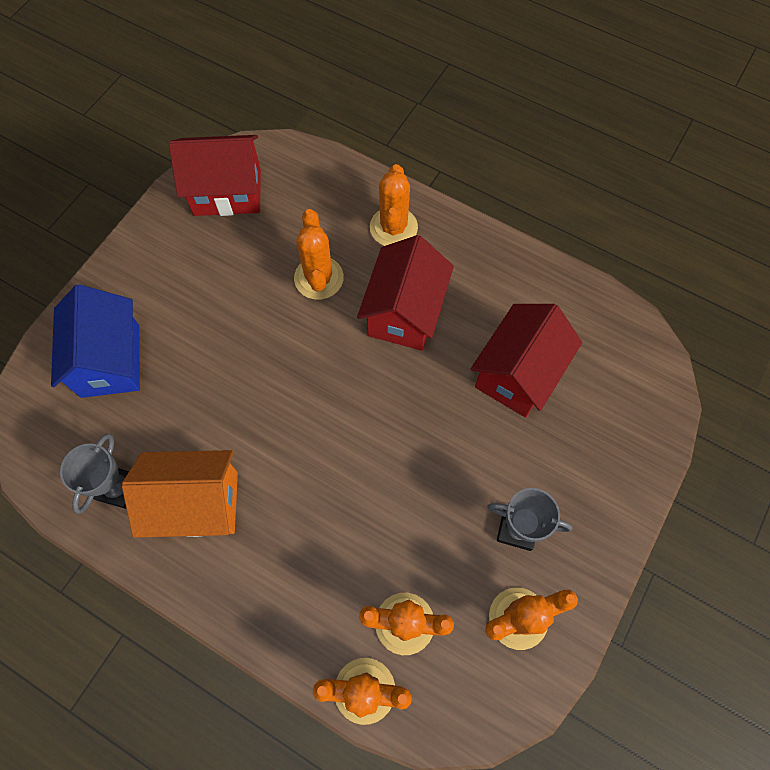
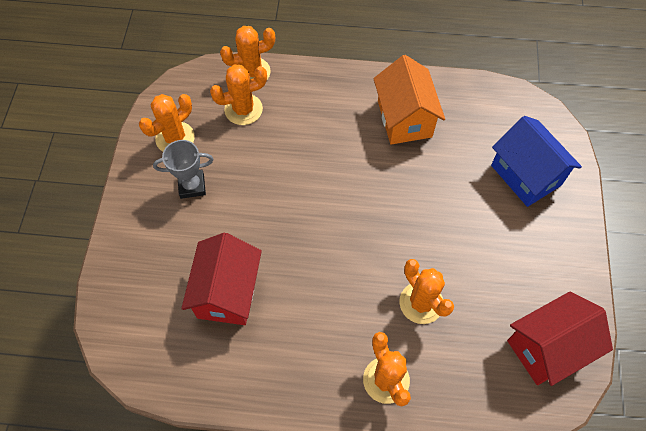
camera: 155 degrees right, 5 degrees down
(118, 488) = (458, 107): grey trophy -> none
(197, 503) = (404, 118): orange house -> orange house turned 75 degrees counterclockwise
(404, 313) = (337, 304): red house -> none

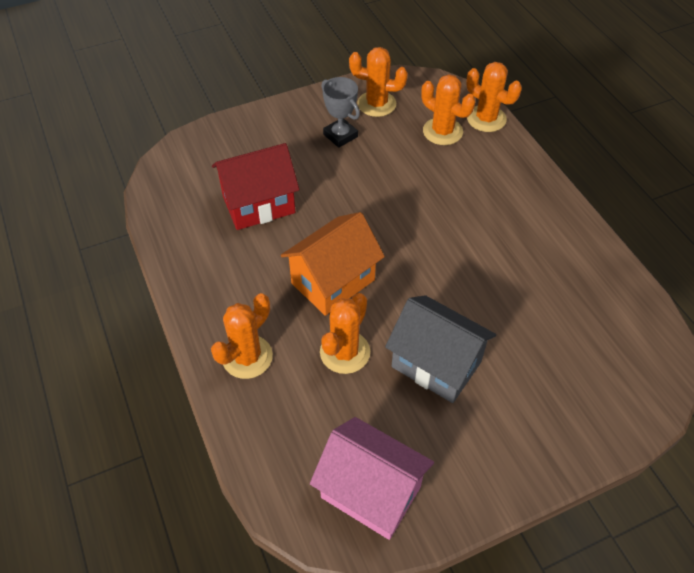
camera: 60 degrees right, 10 degrees down
(404, 118) = (540, 250): orange house -> orange house (333, 281)
(465, 245) = (436, 364): none -> grey house
(525, 175) = (567, 387): blue house -> none
(547, 348) = (370, 492): red house -> pink house

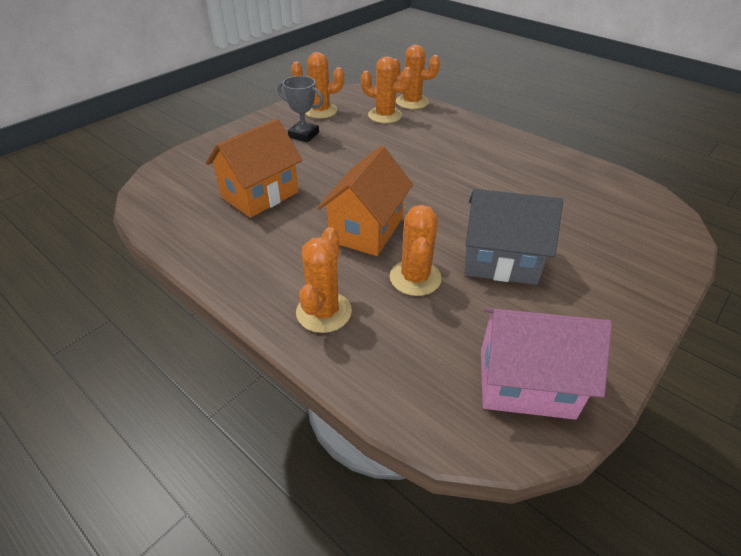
camera: 25 degrees left, 10 degrees down
(258, 204) = (260, 195): red house -> orange house

